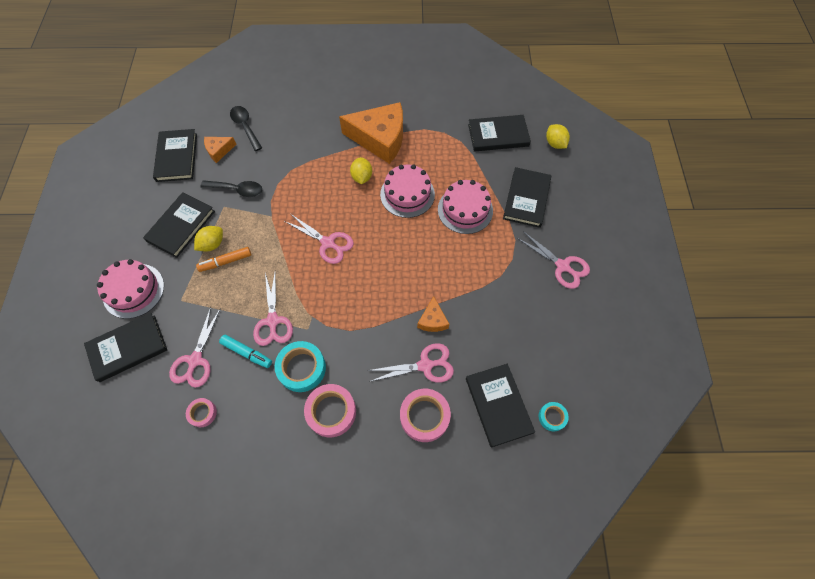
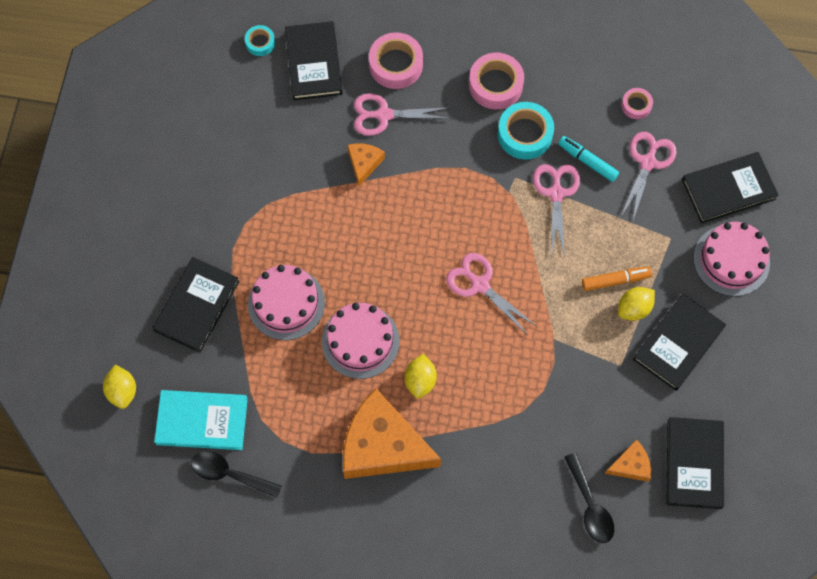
camera: 170 degrees left, 5 degrees up
(237, 190) = (601, 389): black spoon -> black spoon (229, 474)
(498, 135) = (202, 421): black book -> turquoise book
(562, 266) = (185, 203): pink scissors -> none

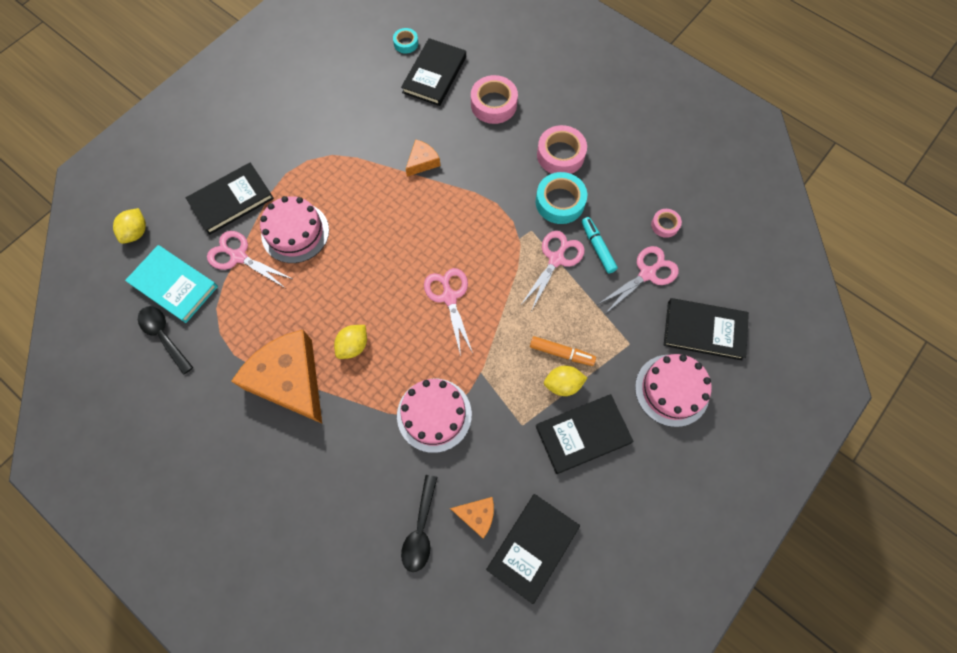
camera: 30 degrees right, 0 degrees up
(360, 341) = (329, 290): pink cake -> pink cake (434, 415)
(384, 115) = (460, 135): pink scissors -> pink scissors (238, 256)

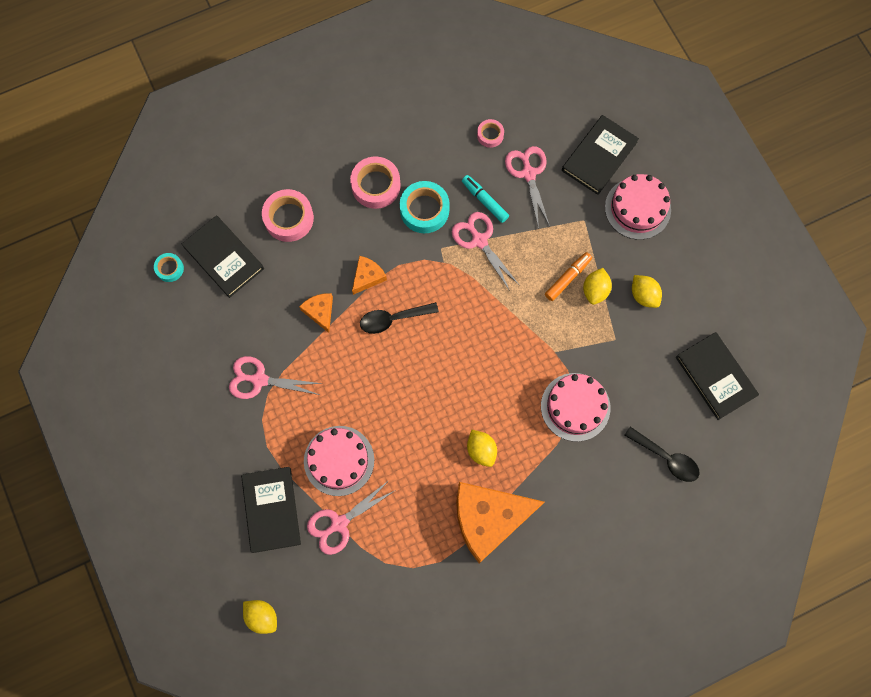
camera: 65 degrees left, 5 degrees up
(164, 336) = (391, 621): black spoon -> black spoon (393, 319)
(174, 285) = (340, 596): turquoise book -> none
(449, 297) = (473, 347): pink scissors -> pink scissors (259, 380)
(477, 515) = (673, 408): orange cheese -> orange cheese (367, 277)
(583, 434) = (643, 295): black book -> yellow lemon
(597, 247) = (484, 201): turquoise marker -> turquoise marker turned 45 degrees clockwise

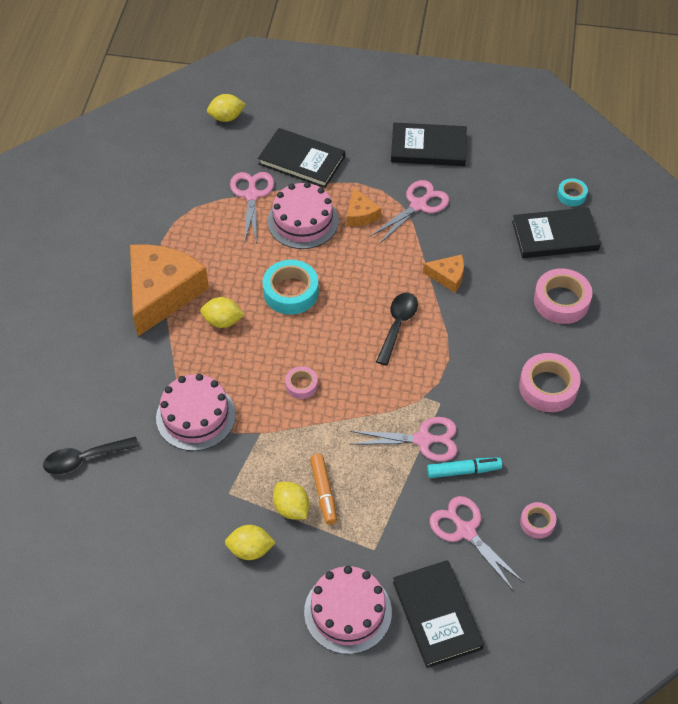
camera: 125 degrees right, 20 degrees down
(367, 277) = (455, 329): orange cheese -> orange cheese (360, 214)
(424, 210) = (491, 412): turquoise tape -> turquoise tape (291, 292)
(495, 351) = (301, 385): none -> pink tape
(528, 173) = (465, 531): pink scissors -> pink scissors turned 150 degrees counterclockwise
(715, 376) = (116, 557): black book -> black book (428, 147)

